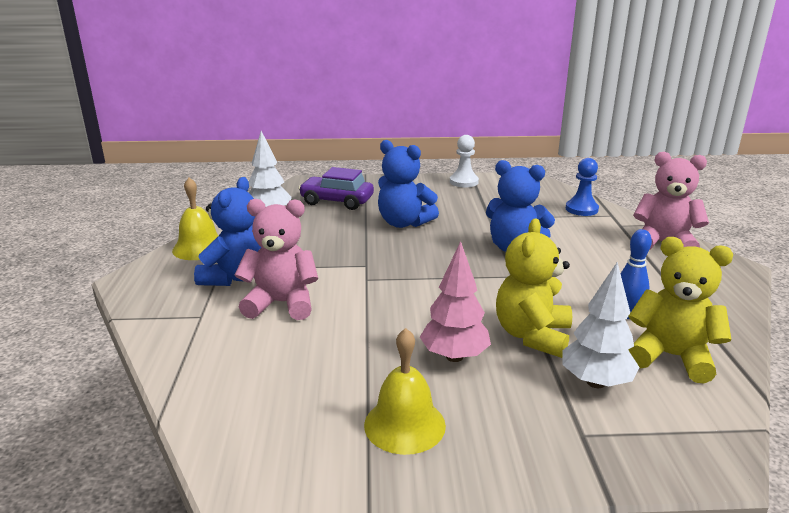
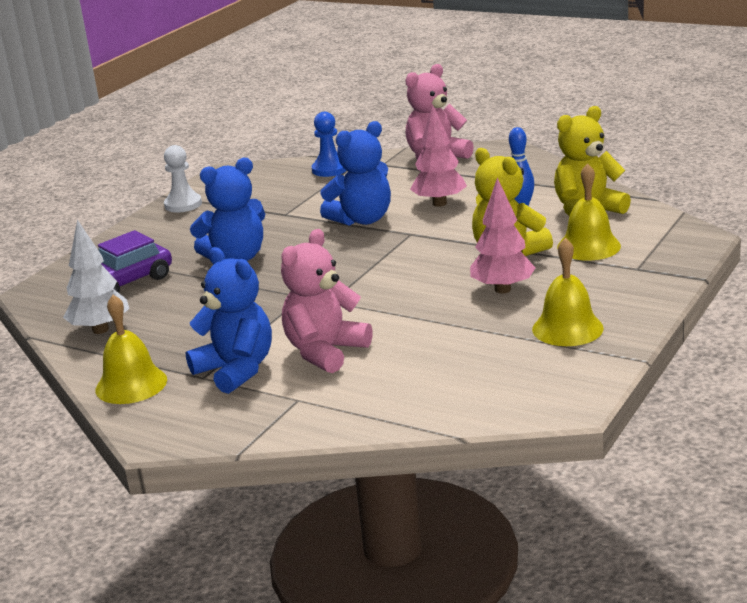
camera: 55 degrees left, 0 degrees up
(584, 271) = (439, 203): none -> pink tree
(596, 382) = (588, 246): white tree -> yellow bell

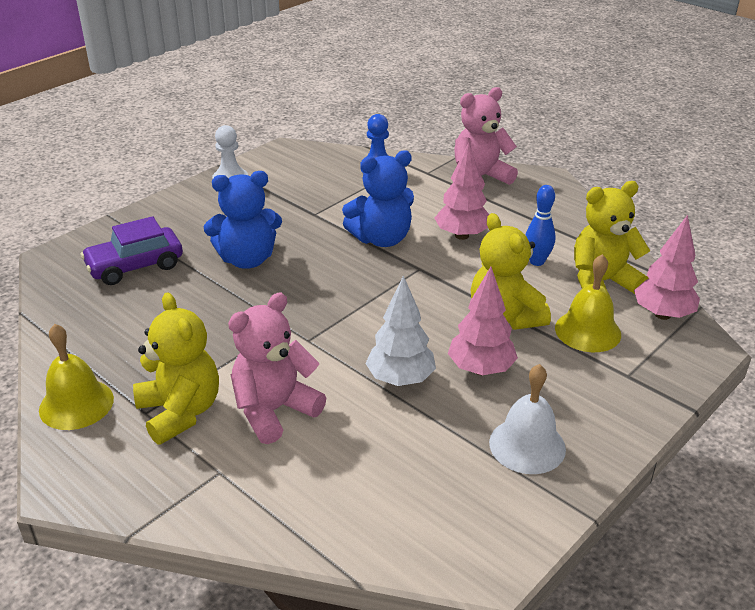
camera: 10 degrees right, 10 degrees up
(100, 329) = (85, 321): white tree -> white tree (400, 379)
(236, 370) = (180, 412): blue teddy bear -> yellow teddy bear
(567, 328) = (527, 445): yellow bell -> white bell
(651, 223) = (662, 314): none -> pink tree

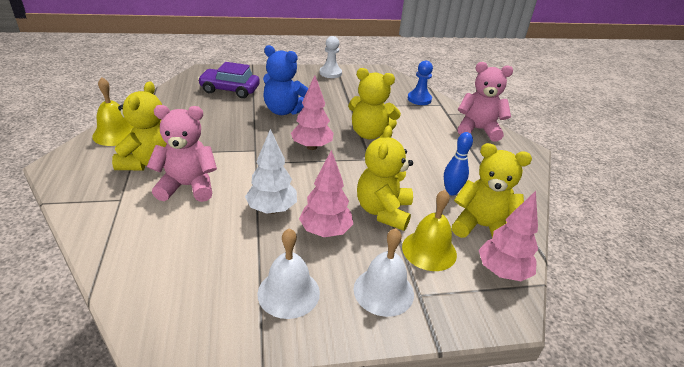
camera: 35 degrees right, 0 degrees up
(381, 239) = (369, 134): blue teddy bear -> yellow teddy bear
(462, 235) = (421, 154): pink tree -> pink tree (311, 147)
(598, 391) = (383, 291): none -> white bell

